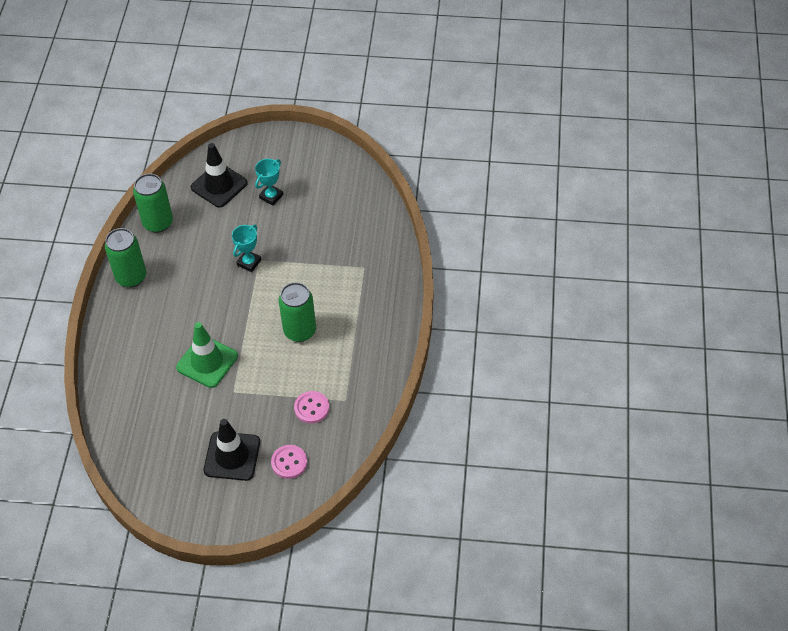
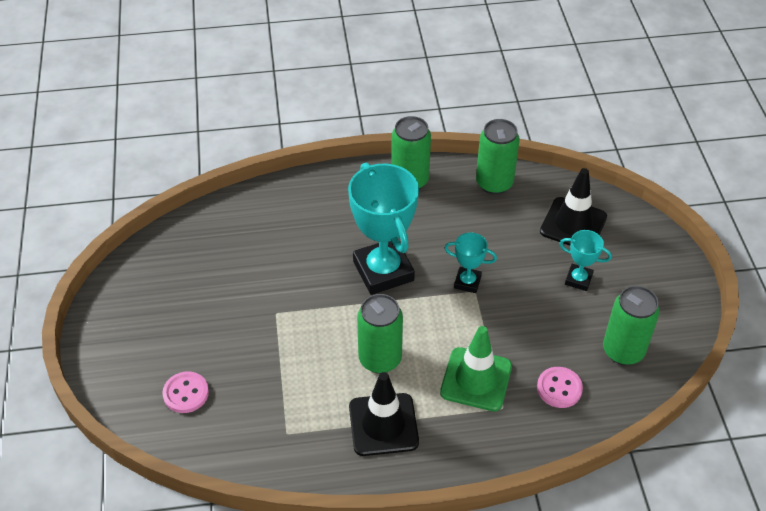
camera: 75 degrees right, 5 degrees down
(207, 362) = (312, 278): green traffic cone -> green traffic cone (476, 379)
(218, 313) = (383, 271): none -> turquoise trophy
(232, 456) = (187, 334): black traffic cone -> black traffic cone (383, 424)
(311, 408) = (268, 399): pink button -> pink button (559, 388)
(340, 189) = (623, 351): none -> green can

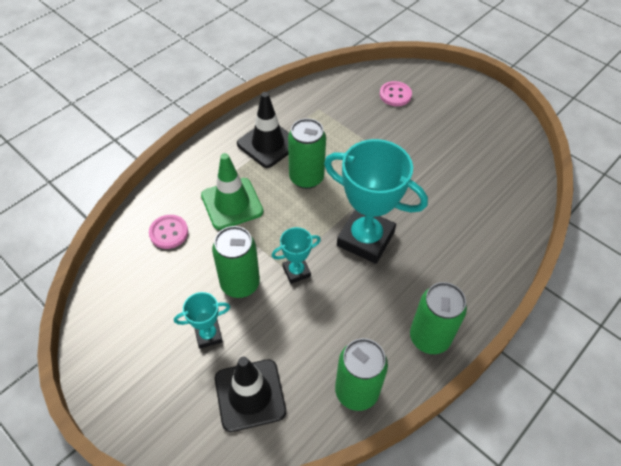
camera: 140 degrees right, 5 degrees up
(623, 351) = (135, 292): green can -> green can (240, 284)

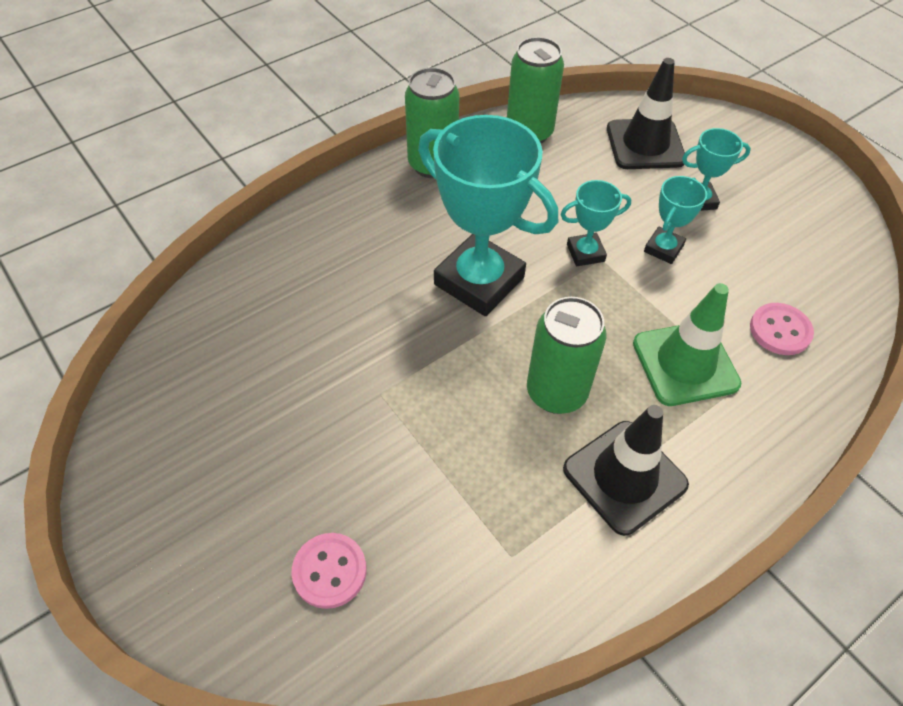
camera: 170 degrees left, 0 degrees up
(240, 284) = (663, 248): green can -> turquoise trophy

